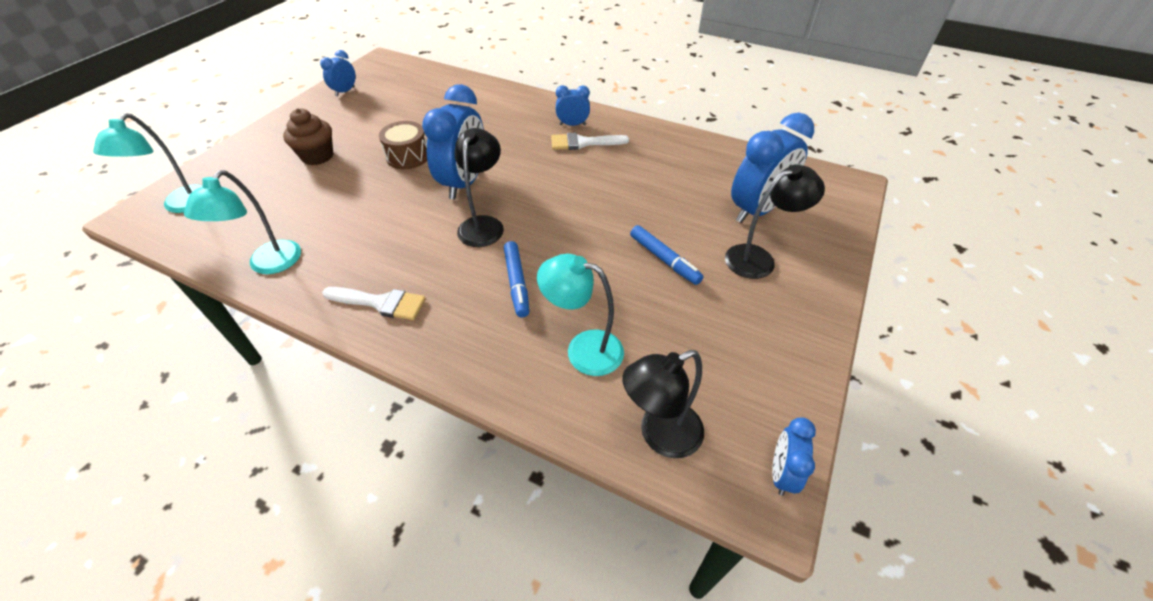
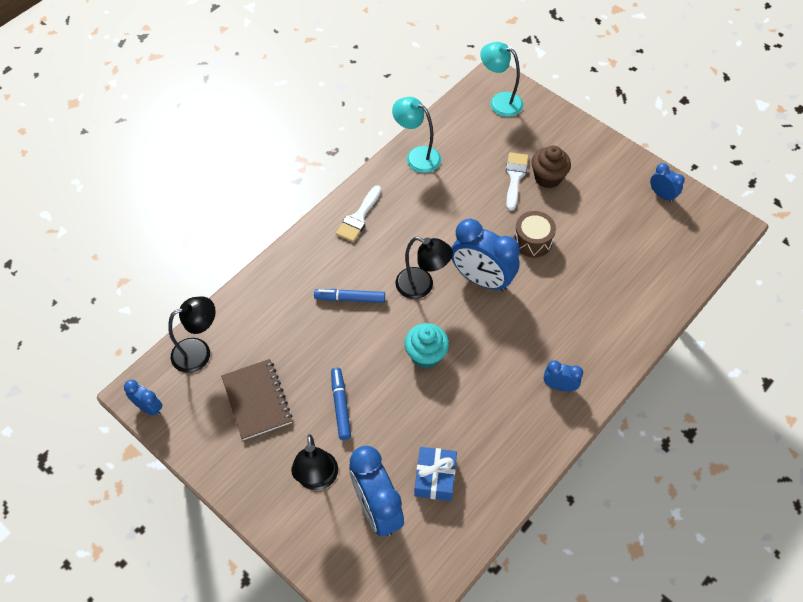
camera: 105 degrees right, 10 degrees up
(572, 125) = (559, 386): blue clock -> blue clock turned 90 degrees counterclockwise
(572, 207) = (426, 355): none -> turquoise cupcake
(583, 143) = (523, 387): white brush -> white brush (515, 177)
(583, 349) = (276, 327): turquoise lamp -> none
(660, 435) = (199, 352): black lamp -> black lamp turned 75 degrees clockwise
(664, 259) = (340, 405): blue marker -> blue marker turned 105 degrees clockwise
(698, 339) = (257, 400): none -> brown notebook
(702, 180) = (435, 478): none -> blue gift

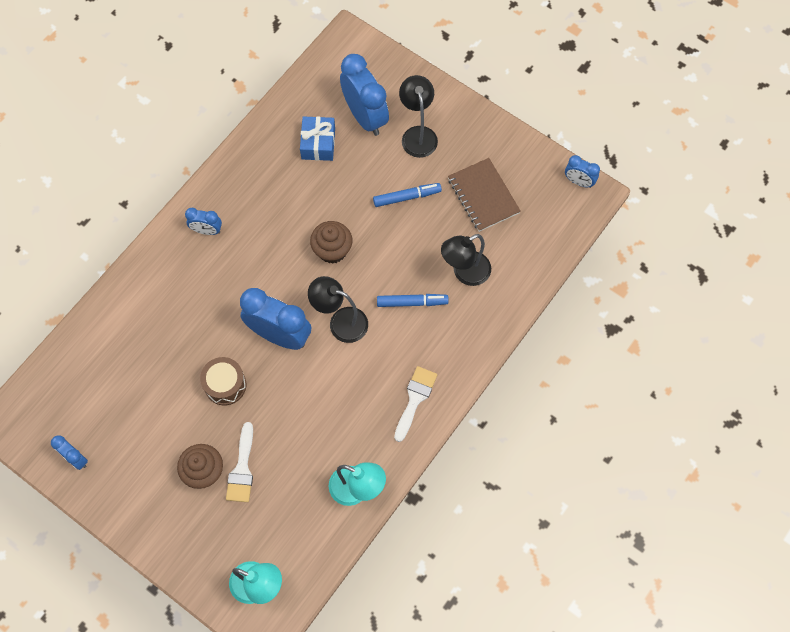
camera: 175 degrees right, 10 degrees up
(199, 352) = (548, 236): black lamp -> black lamp (465, 273)
(340, 405) = (407, 197): blue marker -> blue marker turned 90 degrees counterclockwise
(426, 355) = (332, 250): turquoise cupcake -> brown cupcake

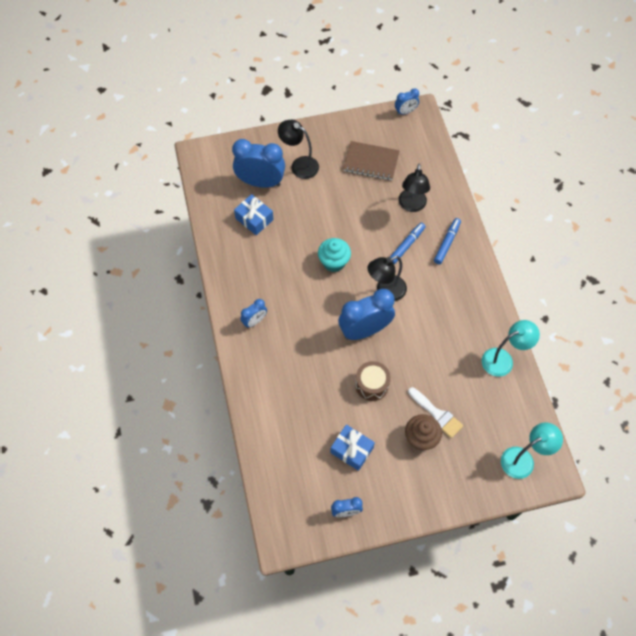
camera: 50 degrees left, 5 degrees down
(141, 417) = (352, 450): none -> blue gift
(332, 250) = (334, 262): brown cupcake -> turquoise cupcake
(407, 197) = (335, 199): blue marker -> blue marker (447, 243)
(415, 399) = (470, 287): white brush -> none

